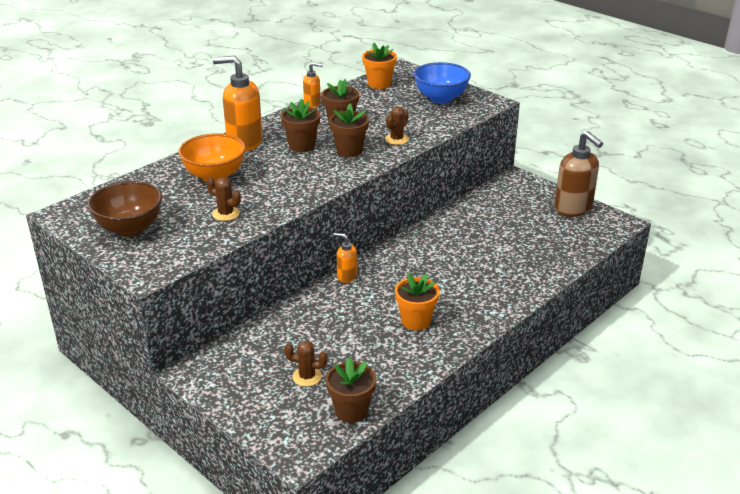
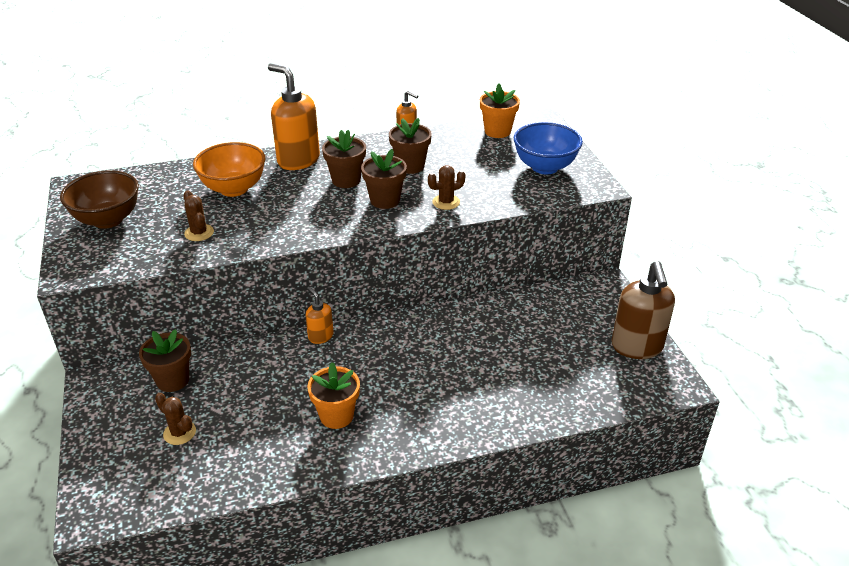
camera: 30 degrees right, 5 degrees up
(351, 411) = (180, 491): brown flower pot -> brown flower pot (173, 380)

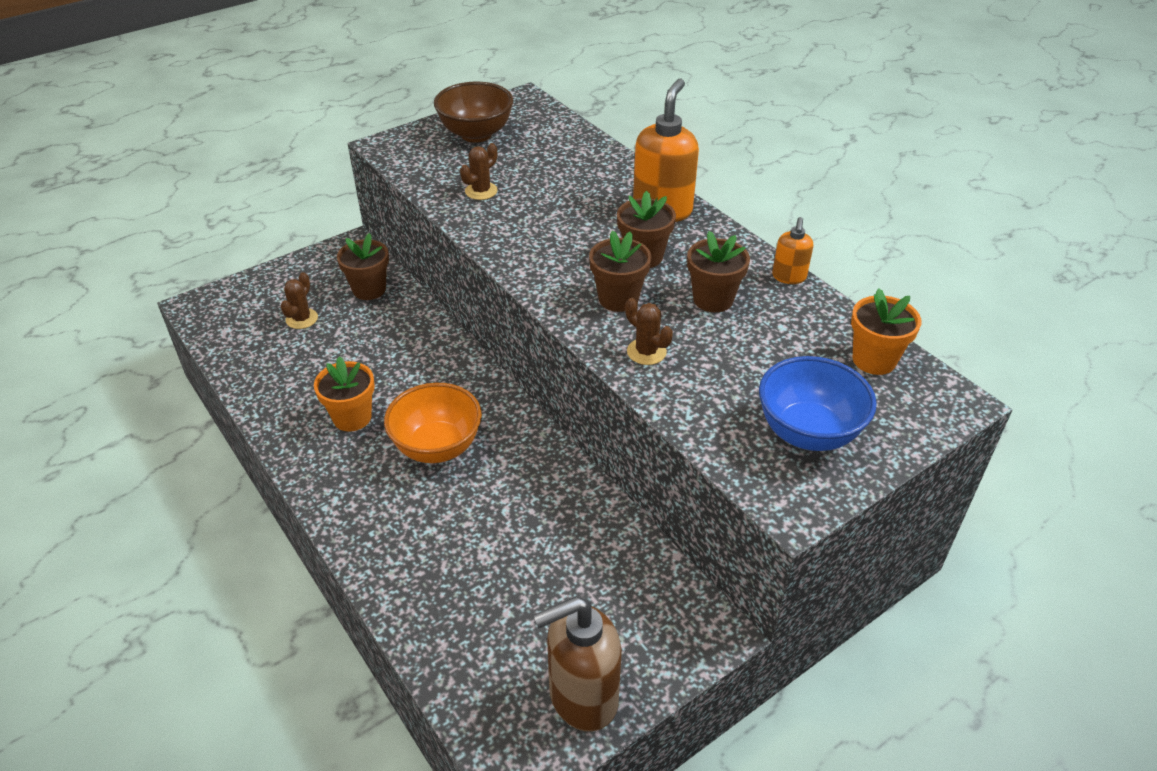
camera: 70 degrees right, 5 degrees up
(234, 189) = (574, 186): orange bowl -> orange bowl (437, 447)
(320, 336) = (471, 367): orange soap dispenser -> none

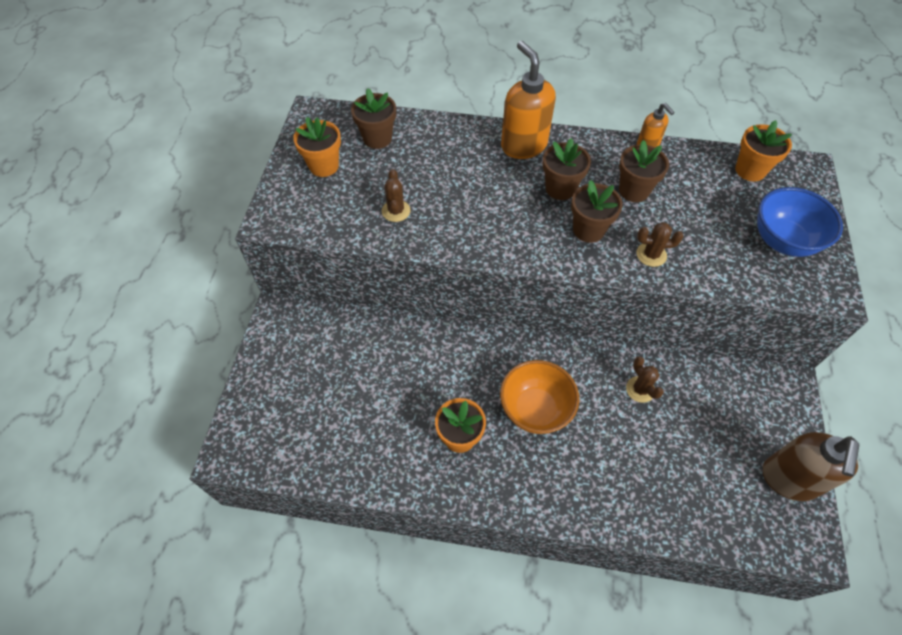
camera: 45 degrees left, 15 degrees up
(302, 319) = (324, 398): brown cactus -> brown cactus (640, 389)
(369, 289) = (338, 338): brown flower pot -> brown flower pot (377, 138)
(476, 134) = (324, 166): brown bowl -> orange flower pot

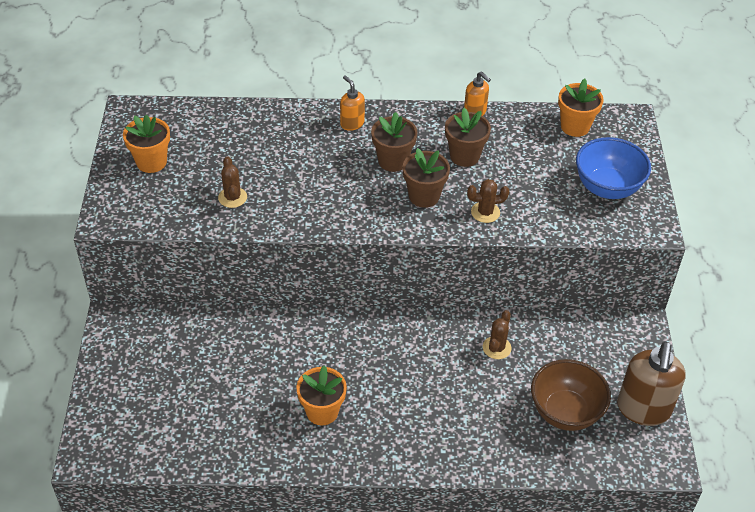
camera: 10 degrees left, 10 degrees down
(377, 138) = (202, 130): brown flower pot -> none
(523, 145) = (352, 123): orange soap dispenser -> orange soap dispenser, size x0.52
(535, 409) = (394, 378): orange bowl -> none
(640, 389) = (496, 348): brown cactus -> brown cactus turned 60 degrees clockwise
(706, 472) = (565, 412): none -> brown bowl

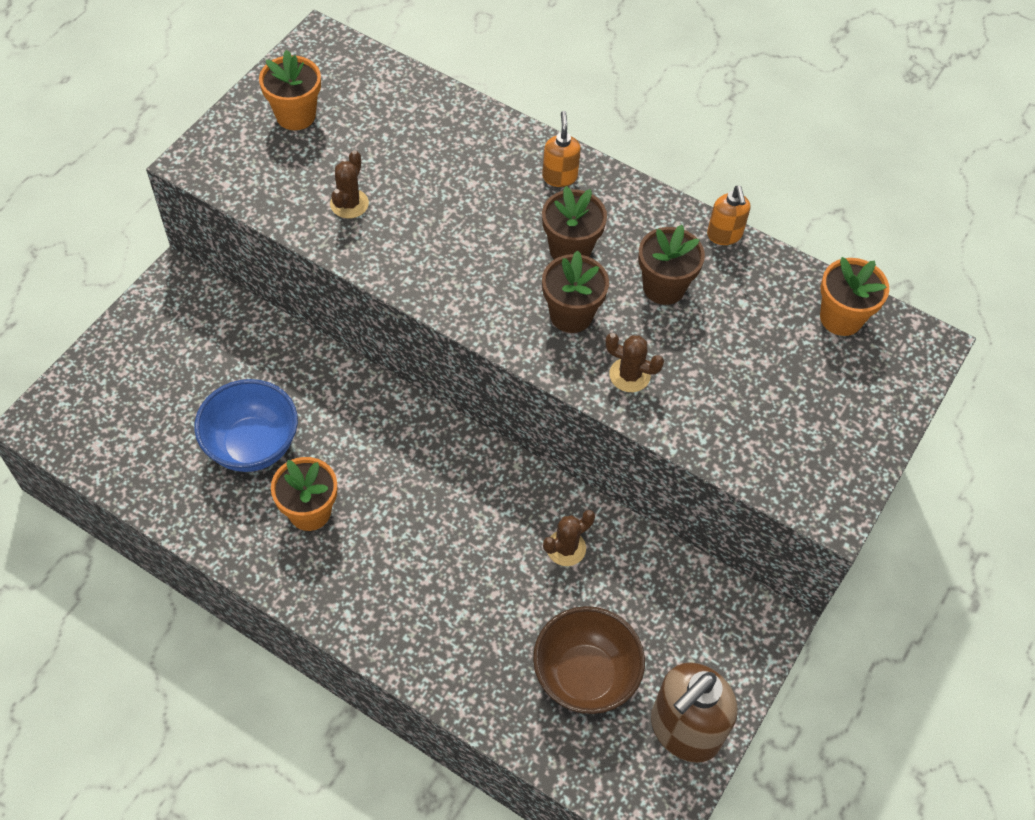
camera: 30 degrees right, 10 degrees up
(607, 188) = (815, 423): blue bowl -> blue bowl (252, 446)

